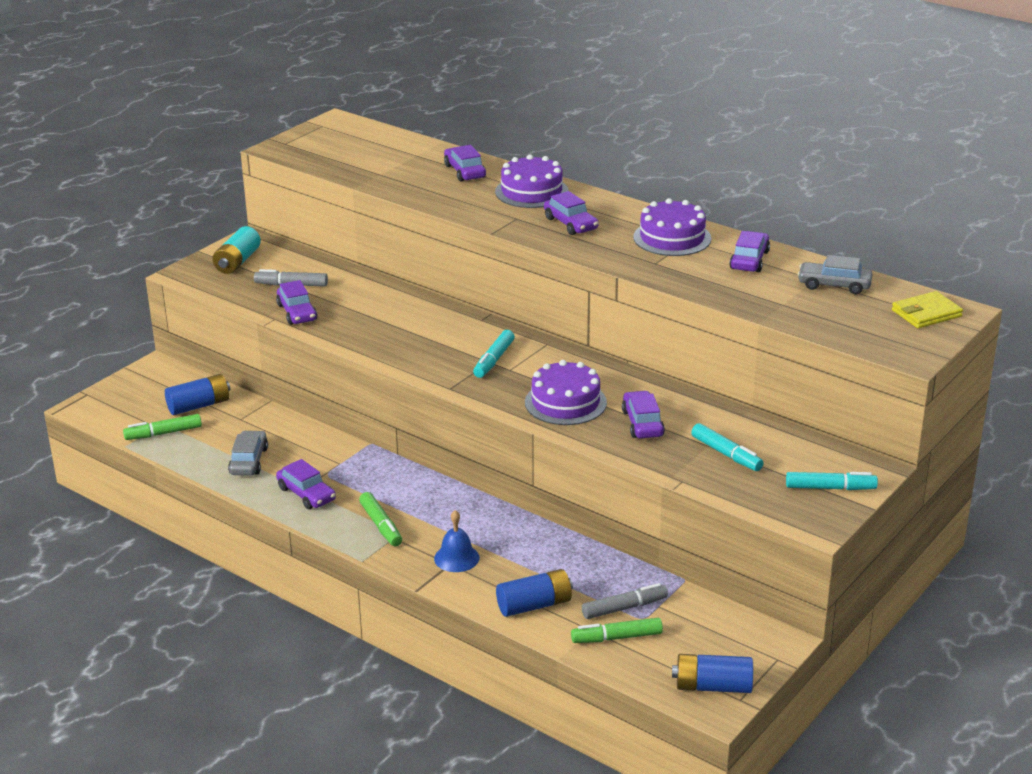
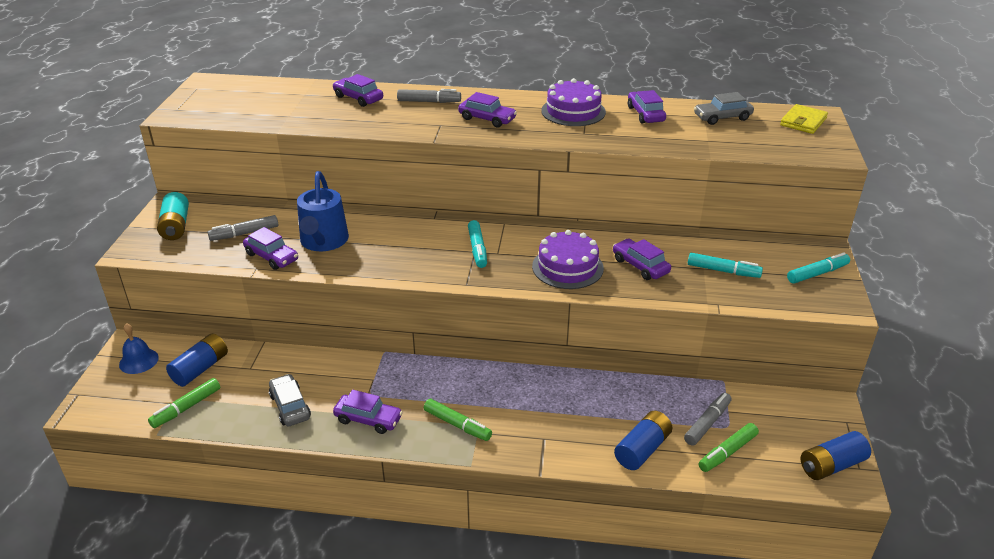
camera: 30 degrees left, 5 degrees up
(355, 312) = (323, 241): none -> blue watering can
(456, 558) = (544, 430): blue bell -> blue bell (138, 361)
(531, 192) = (429, 101): purple cake -> grey marker

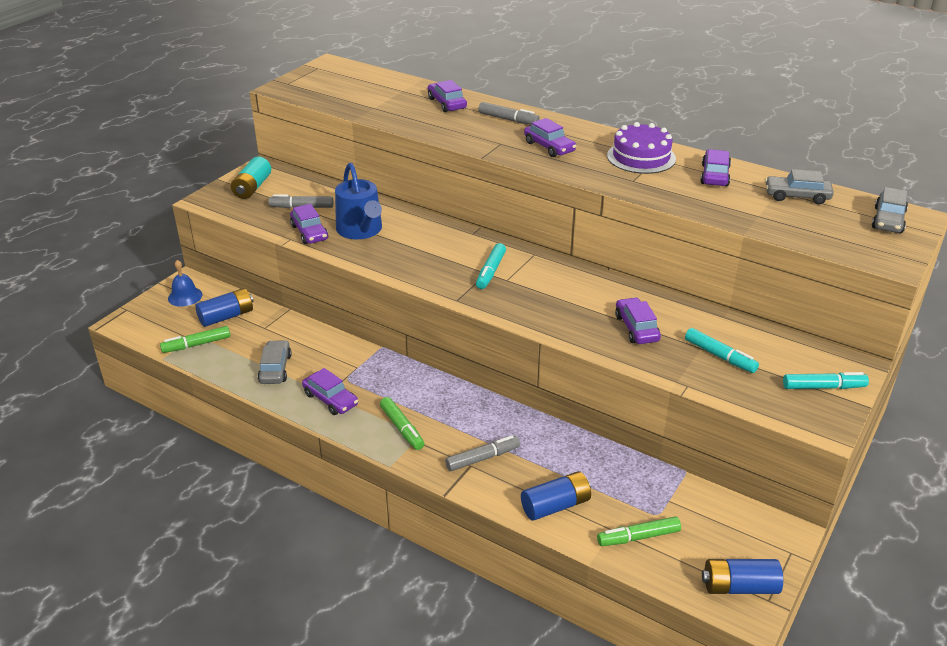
camera: 25 degrees right, 0 degrees up
(323, 241) = (361, 230): blue watering can -> blue watering can turned 45 degrees counterclockwise
(567, 267) = (563, 310): purple cake -> none
(707, 423) = (638, 504): grey marker -> grey marker (482, 458)
(803, 122) = (888, 220): yellow wallet -> grey car

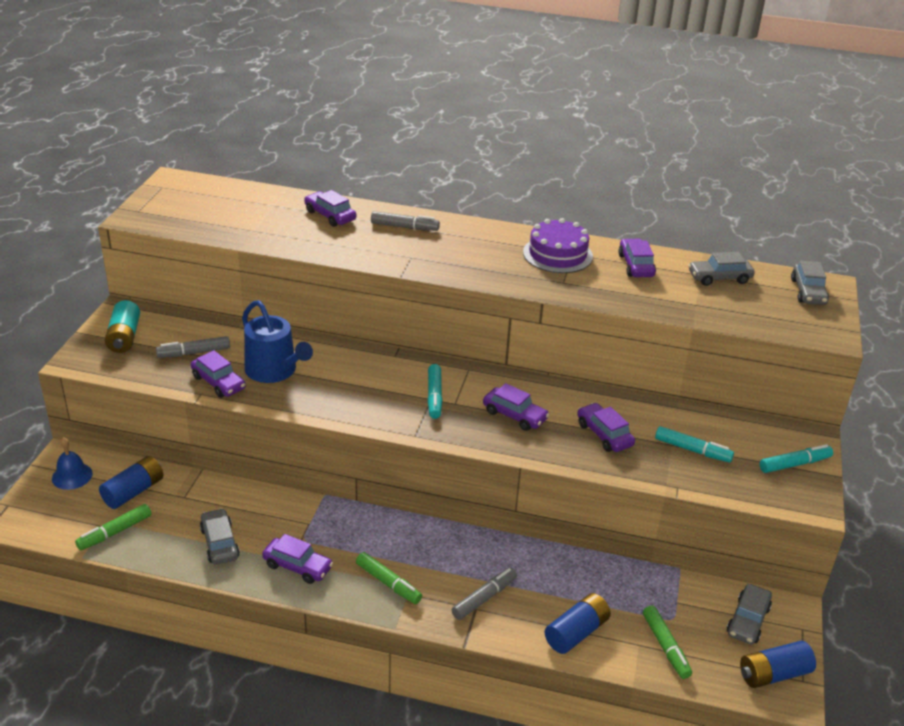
camera: 20 degrees left, 0 degrees up
(549, 147) = (463, 254): purple car -> purple car (514, 415)
(638, 537) = (665, 646): green marker -> green marker turned 75 degrees counterclockwise
(735, 532) = (748, 620): none -> grey car

